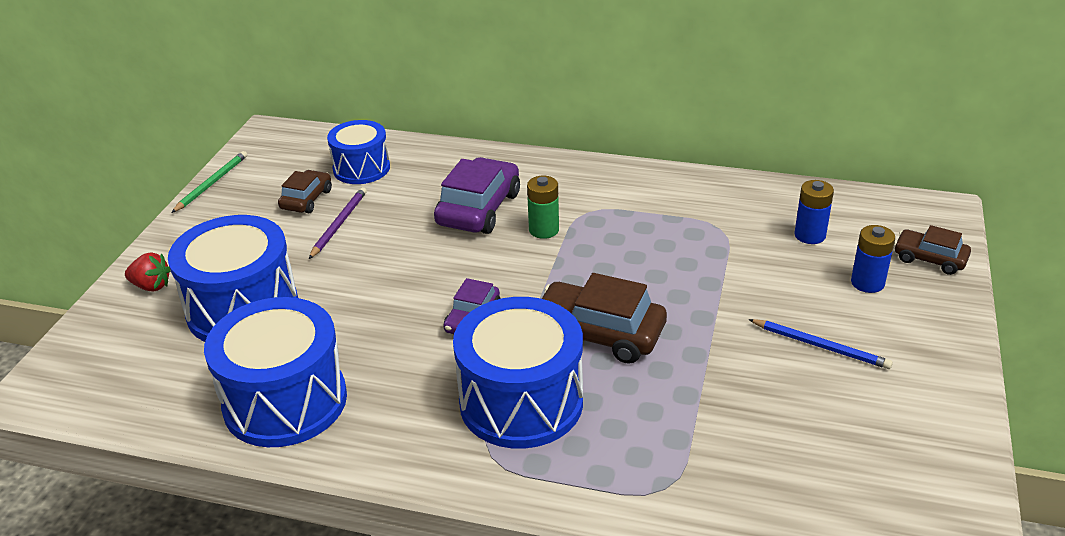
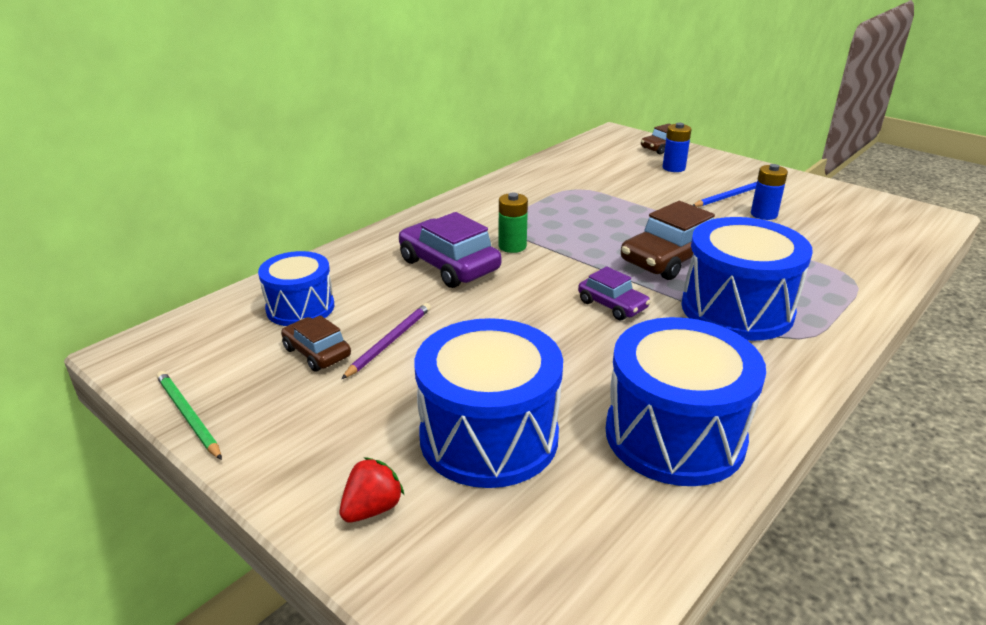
camera: 65 degrees left, 5 degrees down
(339, 224) = (390, 342): purple pencil -> purple pencil turned 75 degrees clockwise
(809, 235) = (610, 168): blue battery -> blue battery (763, 214)

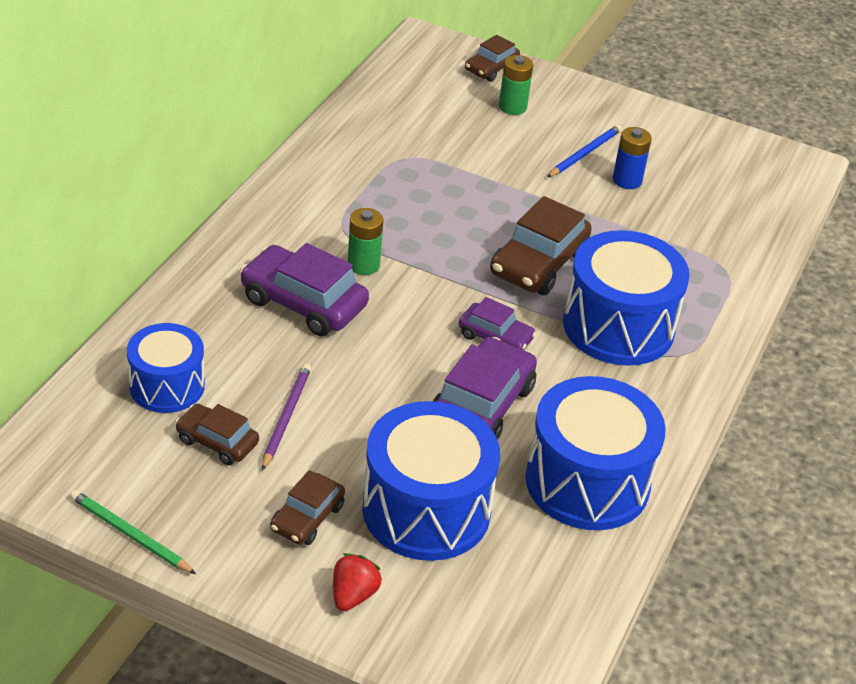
camera: 20 degrees left, 10 degrees up
(364, 426) = (307, 518): none -> brown car
(581, 354) = (482, 405): none -> purple car
(673, 168) = (512, 107): blue battery -> green battery

